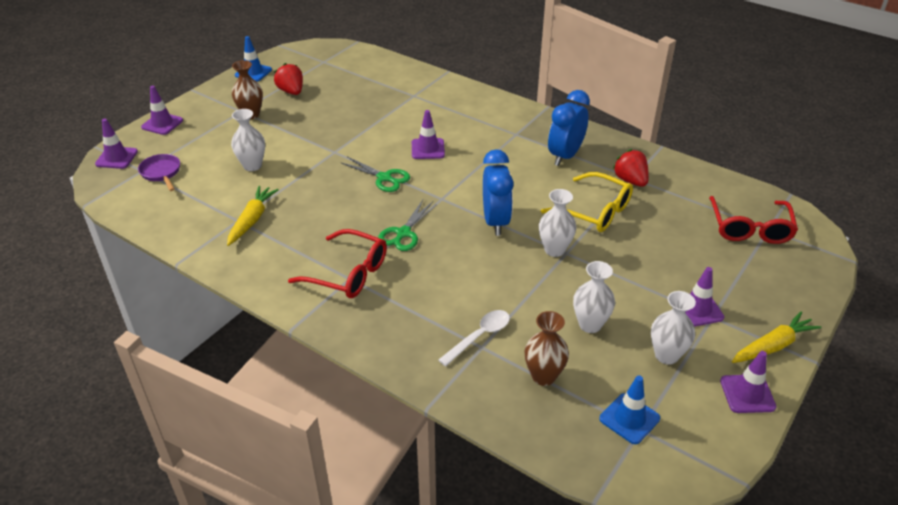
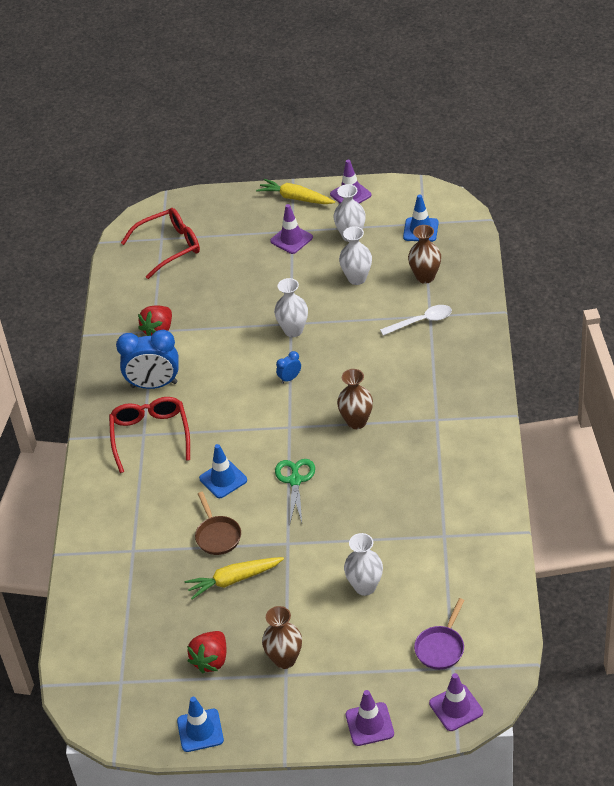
camera: 120 degrees left, 5 degrees up
(252, 220) = (435, 526): yellow carrot -> yellow carrot (234, 580)
(349, 274) = (432, 422): red glasses -> red glasses (150, 435)
(381, 128) = (217, 536): none -> brown pan
(403, 233) = (356, 422): green scissors -> brown vase
(428, 149) = (223, 479): purple traffic cone -> blue traffic cone
(479, 336) = (421, 321): white spoon -> white spoon turned 150 degrees clockwise
(495, 222) = (290, 378): blue clock -> blue clock, size x0.45
(595, 211) = (222, 331): yellow glasses -> none

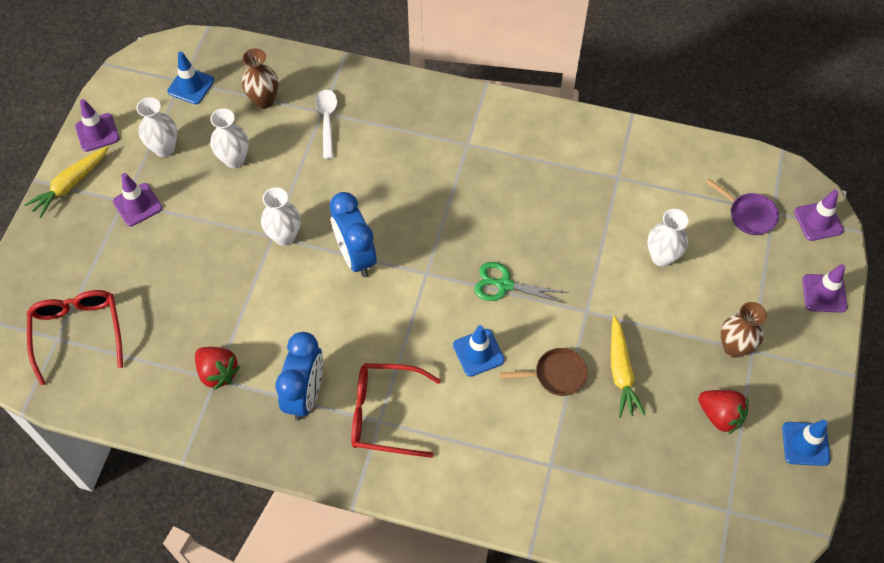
camera: 80 degrees left, 15 degrees up
(290, 378) = (356, 256): blue clock -> blue clock, size x2.23
(356, 422) = (444, 211): brown vase -> none

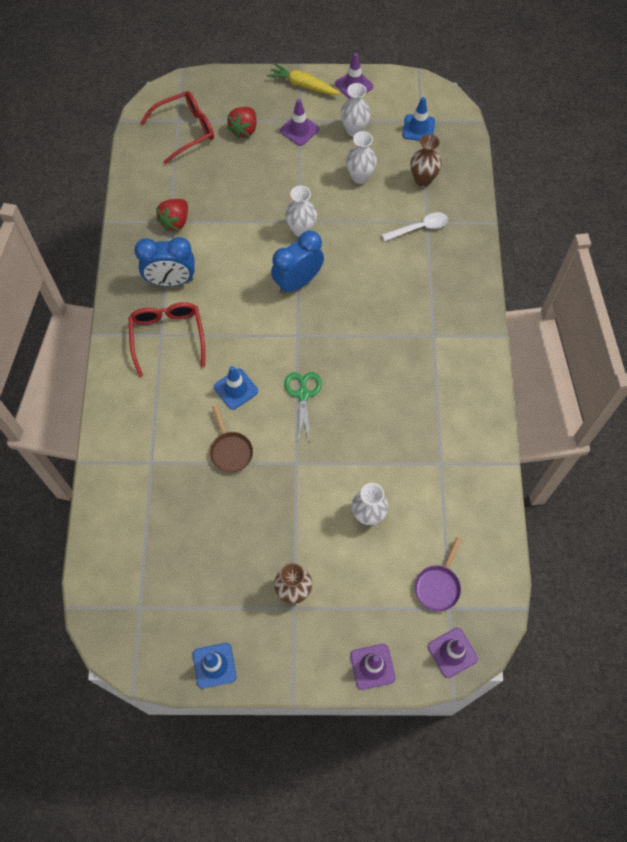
camera: 75 degrees right, 5 degrees up
(621, 372) = (246, 500): yellow carrot -> none
(720, 415) = (224, 588): red strawberry -> red strawberry (244, 130)

